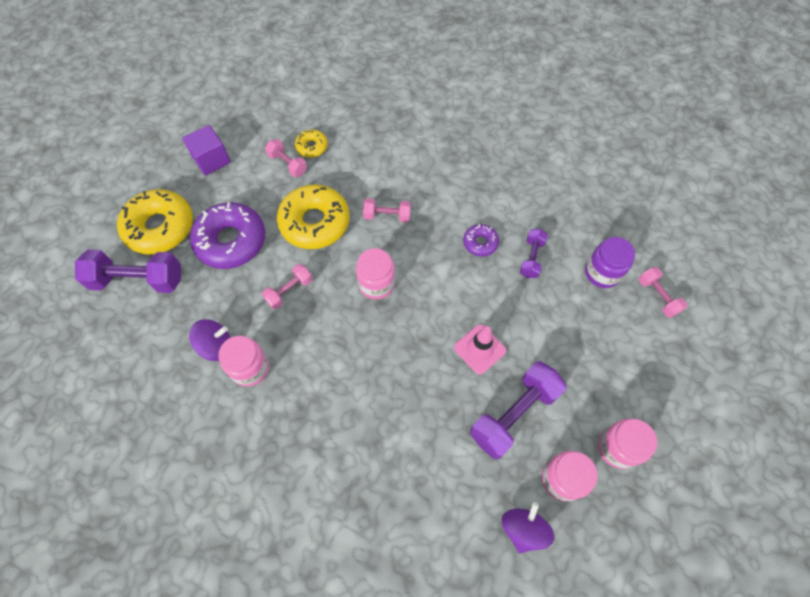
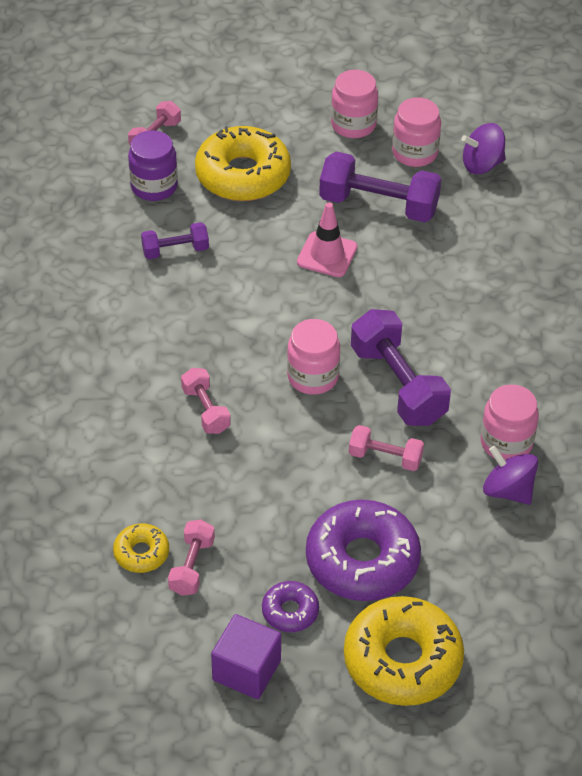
camera: 120 degrees left, 15 degrees down
(138, 280) = (493, 632): purple dumbbell -> purple dumbbell (398, 385)
(315, 223) = (269, 482): yellow donut -> yellow donut (243, 175)
(480, 243) = (185, 303): purple donut -> purple donut (290, 611)

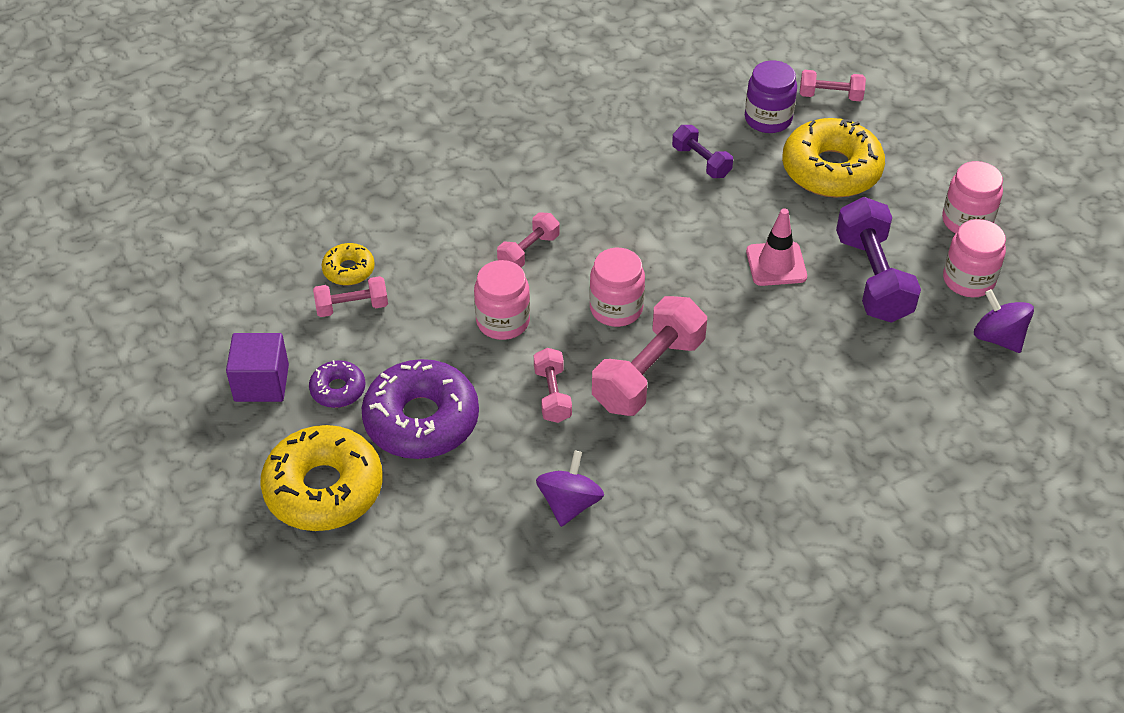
camera: 65 degrees right, 0 degrees up
(398, 385) = (648, 373): purple dumbbell -> pink dumbbell
(506, 443) = (629, 482): pink jar -> pink jar (503, 321)

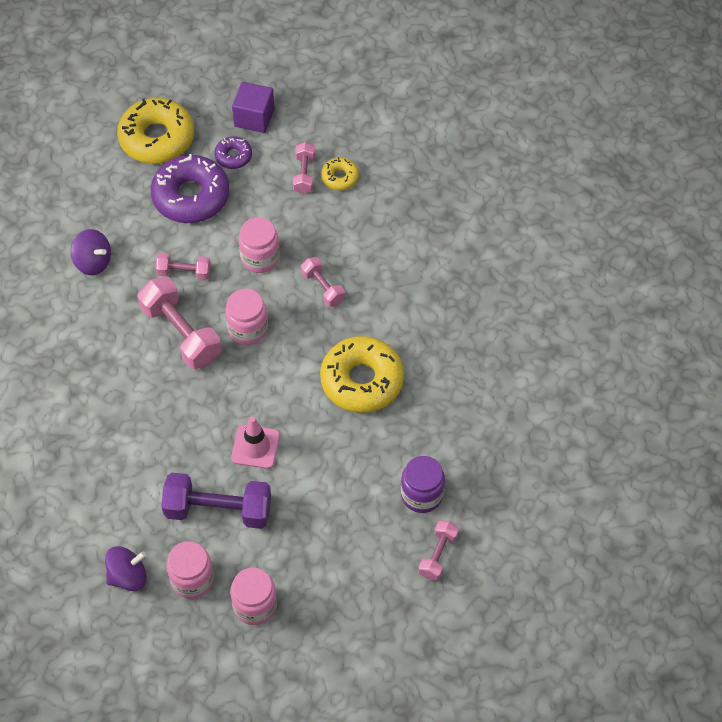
camera: 105 degrees right, 10 degrees up
(701, 162) = (384, 428): purple dumbbell -> none
(831, 170) = (346, 522): yellow donut -> yellow donut (362, 381)

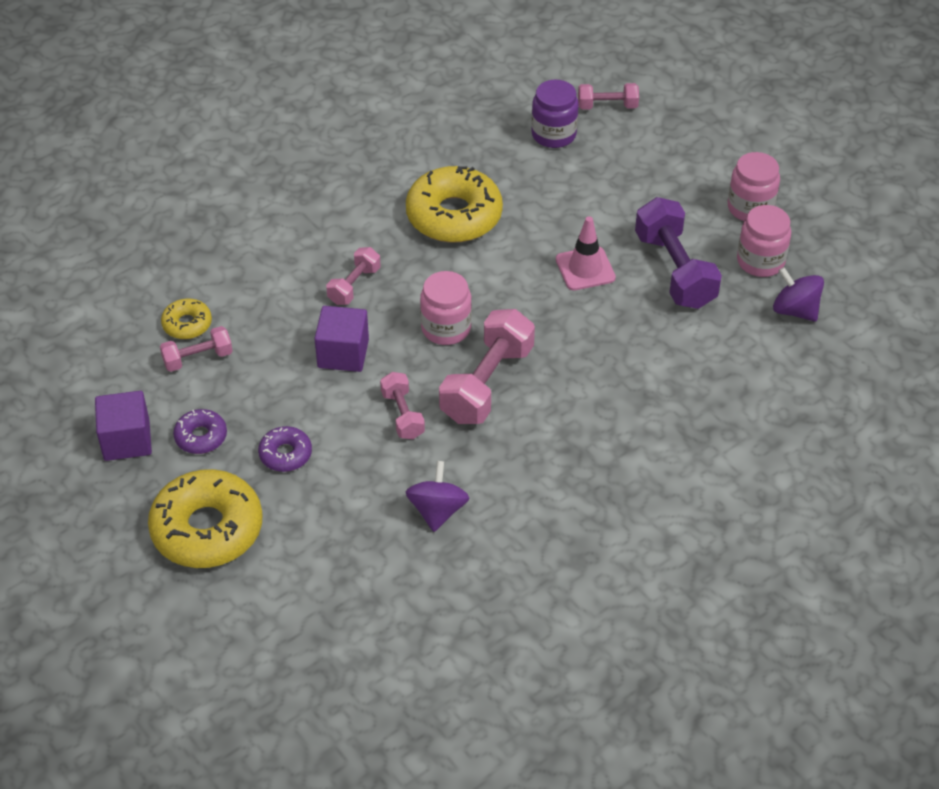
camera: 115 degrees left, 10 degrees down
(191, 196) = (285, 454): purple donut -> purple donut, size x0.49
(260, 258) = (343, 353): pink jar -> purple cube

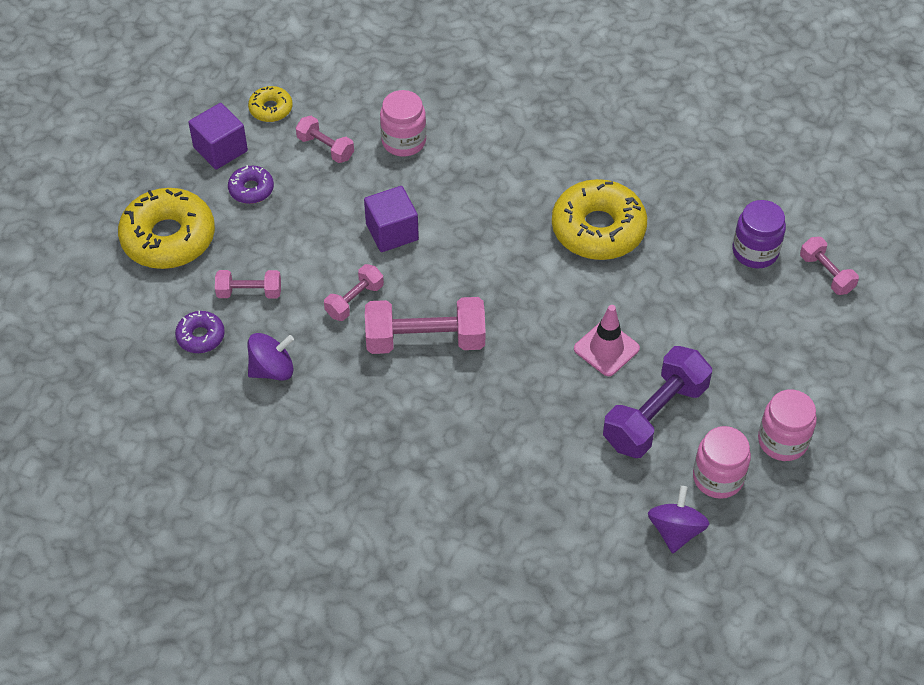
camera: 60 degrees right, 5 degrees up
(187, 324) = (355, 124): yellow donut -> yellow donut (271, 109)
(285, 454) = (267, 247): purple donut -> purple donut (200, 336)
(354, 285) = (469, 203): pink dumbbell -> pink dumbbell (249, 292)
(446, 328) = (466, 284): pink jar -> pink jar (403, 141)

